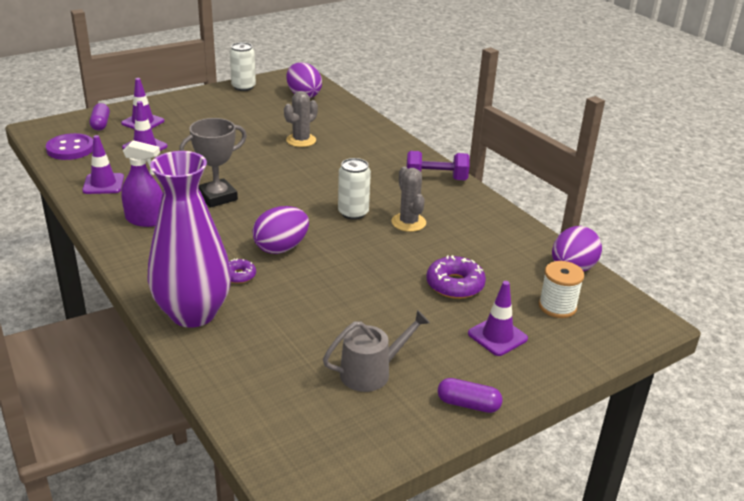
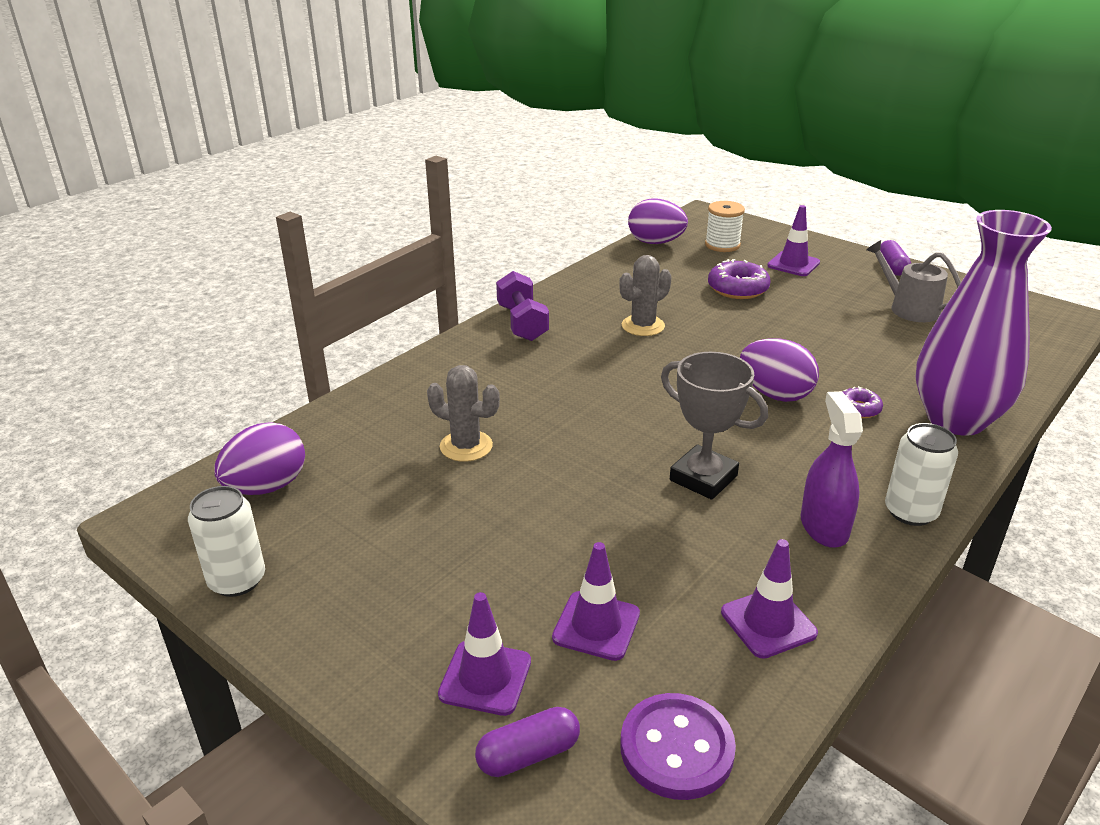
camera: 105 degrees left, 0 degrees up
(353, 213) = (651, 363): white can -> white can (910, 512)

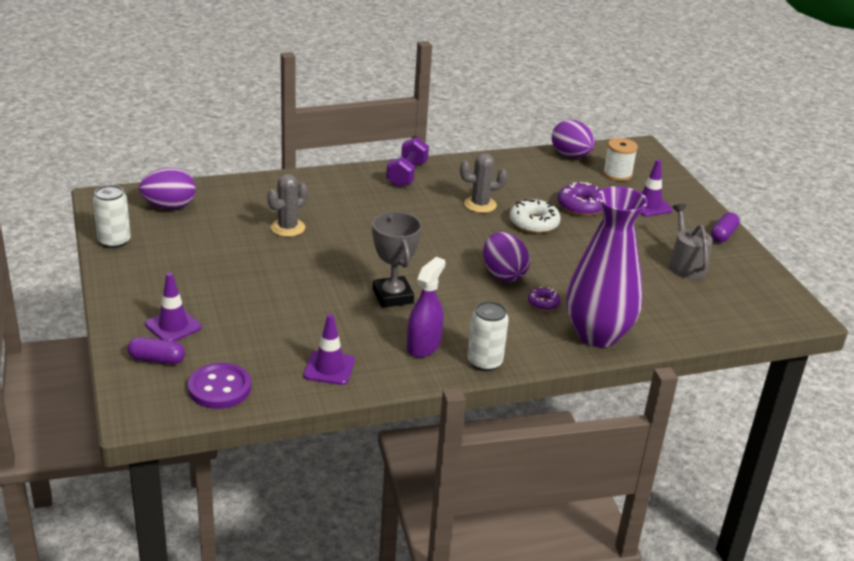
camera: 30 degrees right, 0 degrees up
(466, 446) = (288, 228): grey cactus -> grey cactus turned 75 degrees clockwise
(596, 626) = (247, 331): purple traffic cone -> none
(721, 324) = (534, 223): none -> white donut

